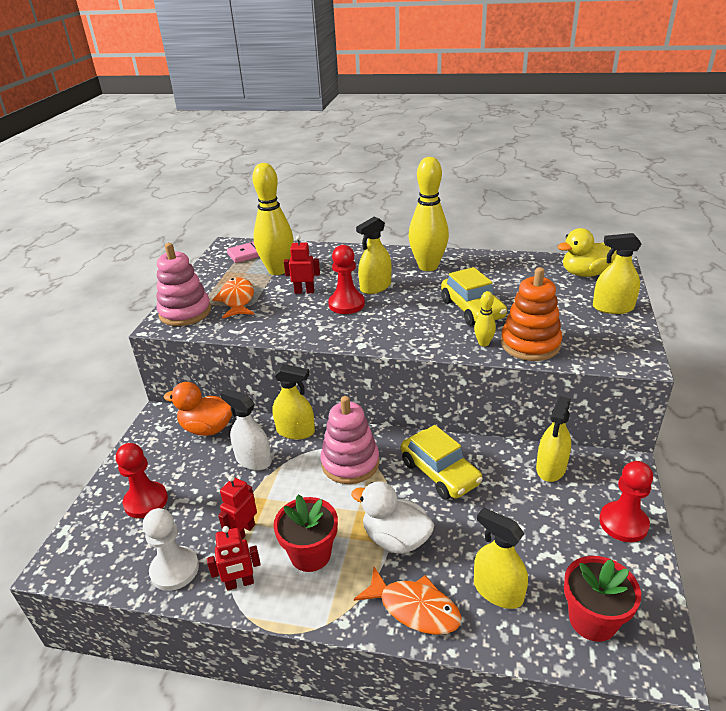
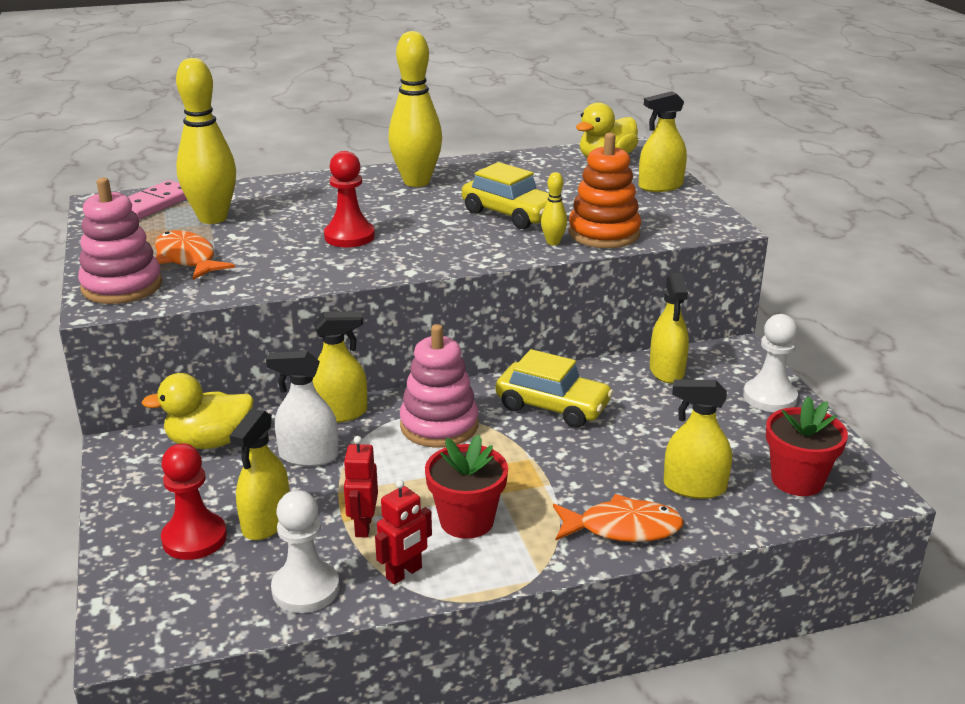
camera: 30 degrees left, 5 degrees down
(207, 428) = (209, 442): orange duck -> yellow duck
(304, 291) = (277, 233): red robot -> none
(375, 287) = (369, 213): yellow spray bottle -> yellow spray bottle (266, 522)
(395, 539) = (553, 478): white duck -> none
(623, 523) = (769, 397): red pawn -> white pawn

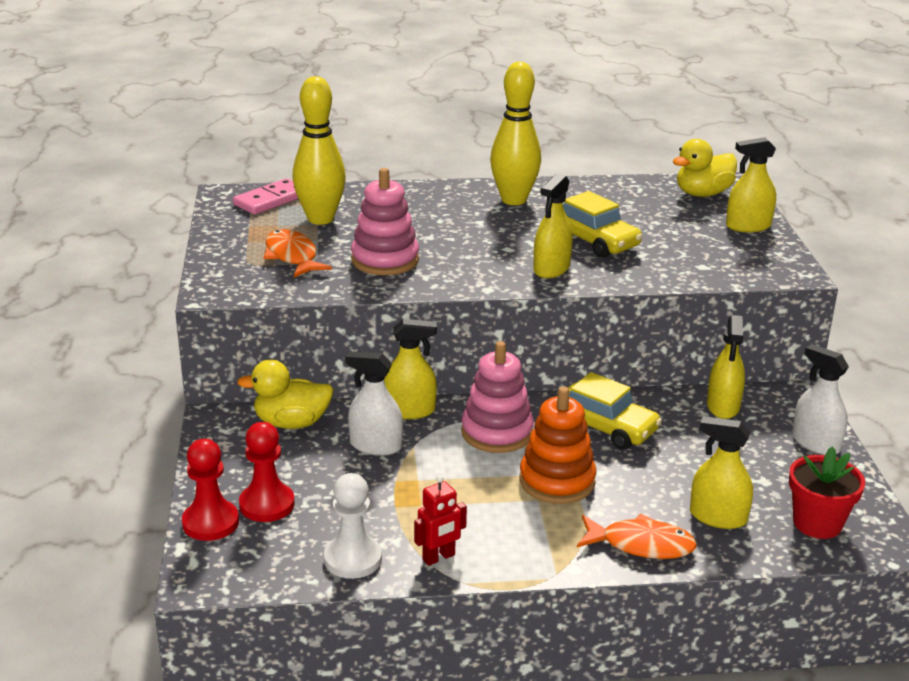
camera: 10 degrees right, 0 degrees up
(122, 286) = (232, 276): pink stacking toy -> pink stacking toy (385, 260)
(266, 522) = (329, 498): yellow spray bottle -> yellow spray bottle (551, 269)
(349, 236) = (440, 249): red pawn -> red pawn (210, 522)
(363, 526) = (411, 513): red robot -> none
(466, 521) = (503, 520): red flower pot -> none
(553, 242) = (627, 274): yellow bowling pin -> none
(604, 233) = (678, 270): orange stacking toy -> orange stacking toy (557, 481)
(769, 397) = (815, 443): white pawn -> white spray bottle

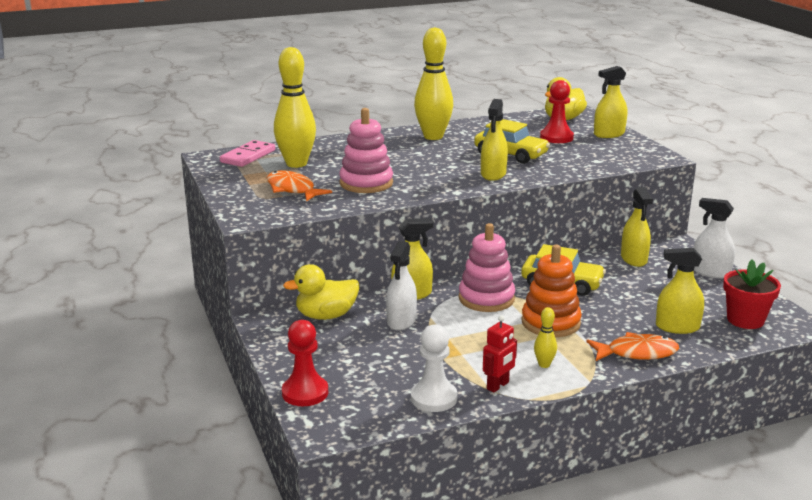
camera: 15 degrees left, 5 degrees down
(267, 504) = (342, 373): red pawn -> red pawn (556, 137)
(375, 446) = (401, 321): white spray bottle -> white spray bottle turned 75 degrees counterclockwise
(513, 539) = (544, 364): none -> yellow bowling pin

